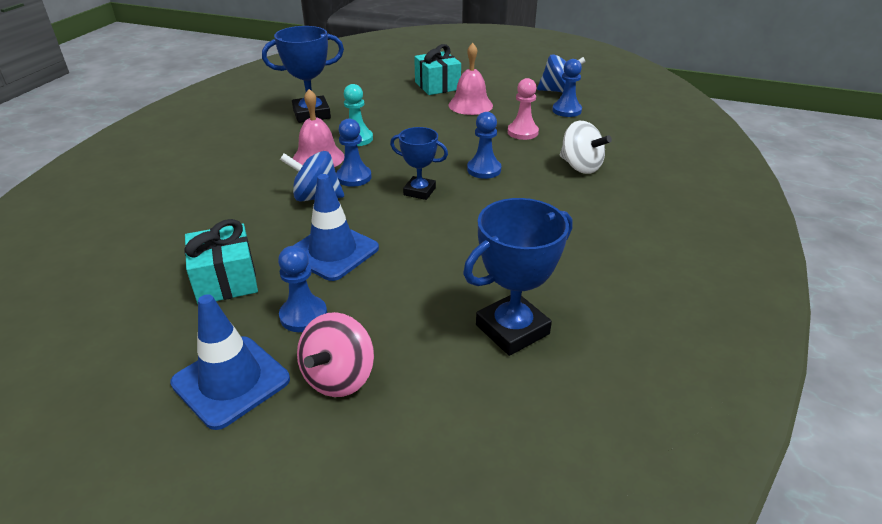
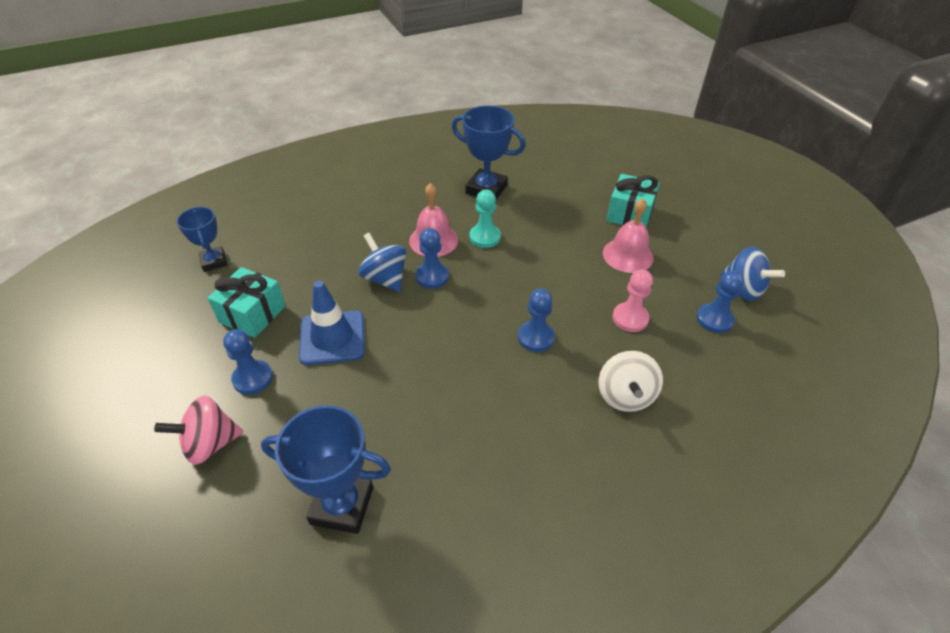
camera: 45 degrees right, 10 degrees up
(231, 381) = (166, 395): blue traffic cone -> none
(419, 191) = (457, 324): blue trophy -> blue trophy (214, 261)

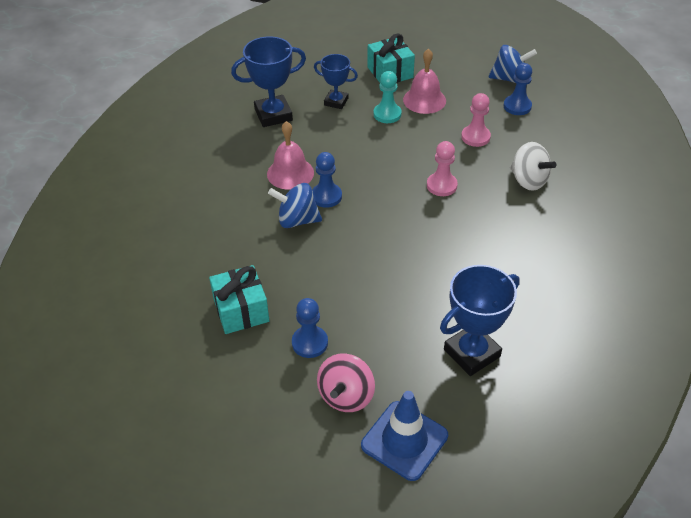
camera: 45 degrees left, 0 degrees up
(214, 261) = (146, 303): blue trophy -> blue trophy (336, 102)
(332, 338) = (322, 280): blue traffic cone -> blue traffic cone (404, 440)
(485, 237) = (322, 148): turquoise pawn -> turquoise pawn (387, 114)
(536, 337) = (441, 185): blue pawn -> pink pawn

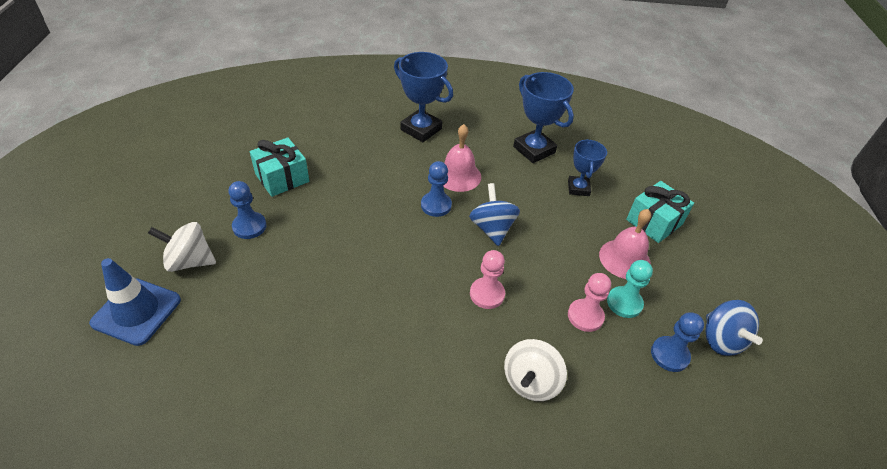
camera: 70 degrees right, 0 degrees up
(297, 220) = (397, 191): blue spinning top -> blue spinning top (492, 228)
(346, 396) = (189, 261): pink spinning top -> white spinning top
(387, 114) = (581, 230): turquoise pawn -> turquoise pawn (624, 303)
(471, 353) = (244, 353): blue trophy -> blue trophy (421, 129)

